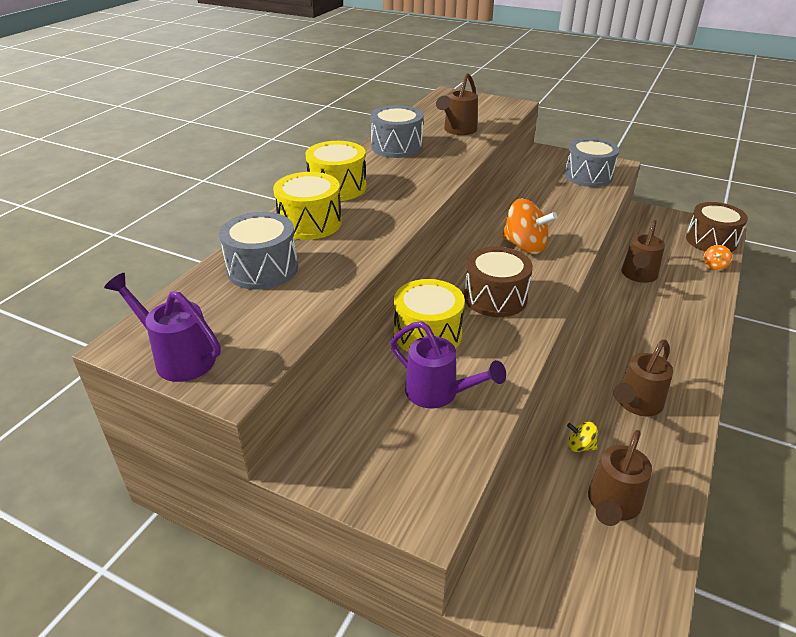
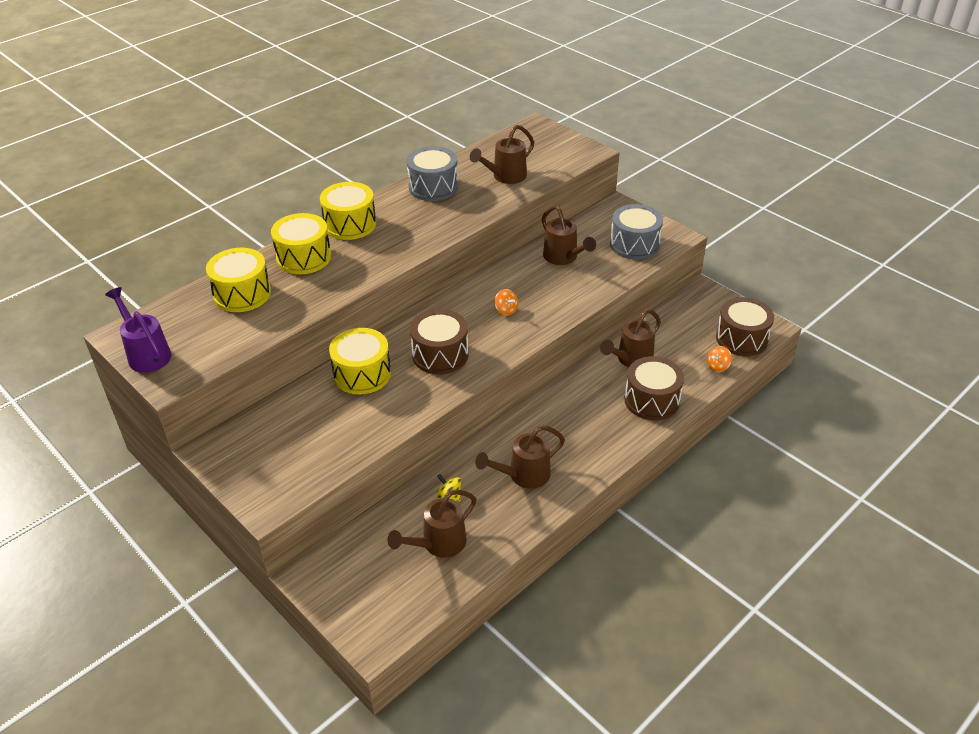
camera: 20 degrees right, 5 degrees up
(262, 269) = (242, 294): grey drum -> yellow drum
(438, 393) = (335, 424): purple watering can -> none
(524, 246) = (506, 310): orange spinning top -> orange spinning top, size x0.49
(537, 196) = (563, 258): none -> brown watering can
(688, 305) = (651, 400): none -> brown drum

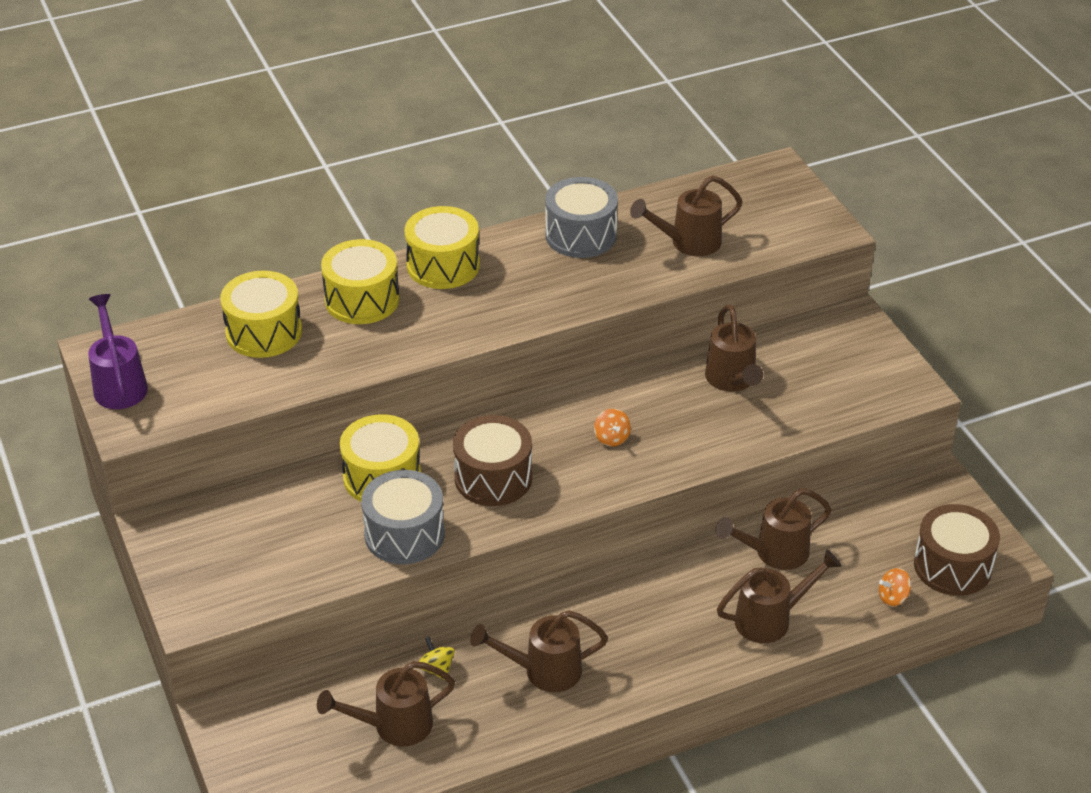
camera: 20 degrees right, 0 degrees up
(634, 244) = (845, 386): grey drum -> grey drum (404, 534)
(651, 400) = (770, 619): brown drum -> brown watering can

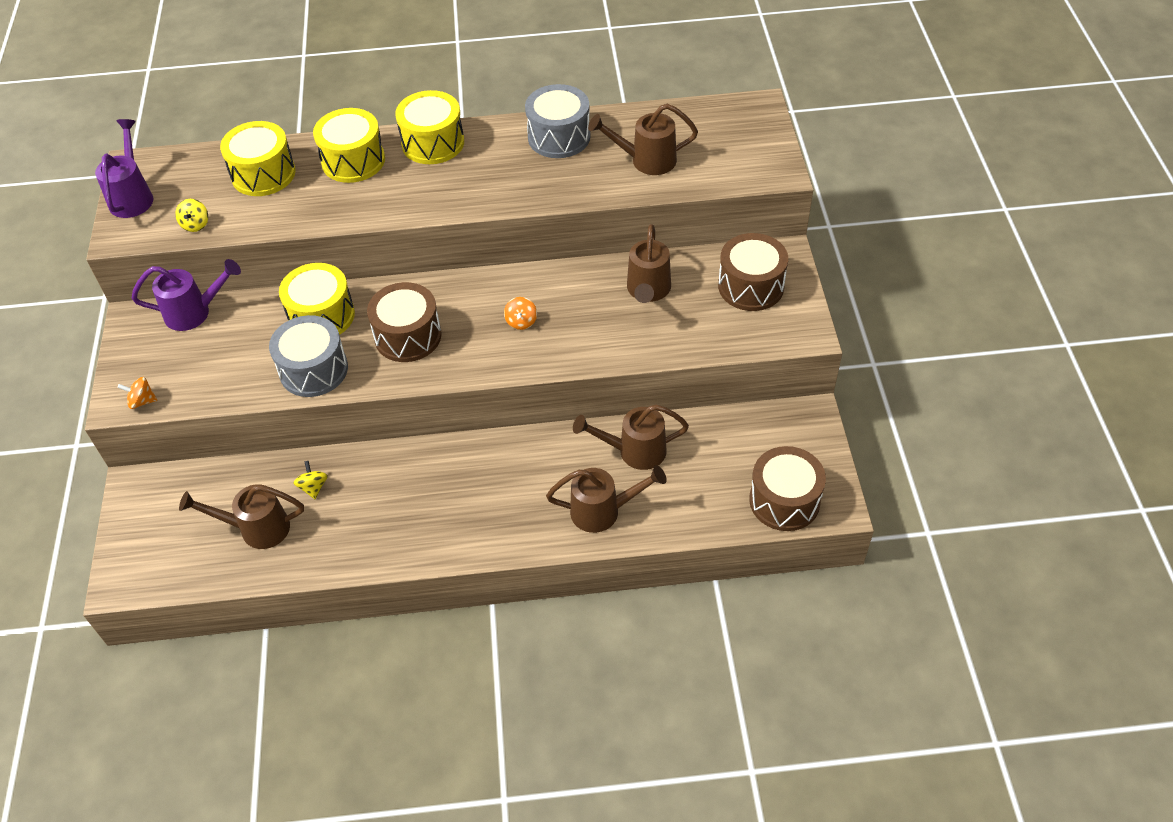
camera: 20 degrees right, 10 degrees up
(215, 399) = (195, 224): none -> yellow spinning top
(228, 504) = (194, 312): none -> purple watering can
(544, 671) = (395, 511): brown watering can -> none
(837, 355) = (751, 286): none -> brown drum
(893, 597) = (718, 517): orange spinning top -> orange spinning top (142, 401)

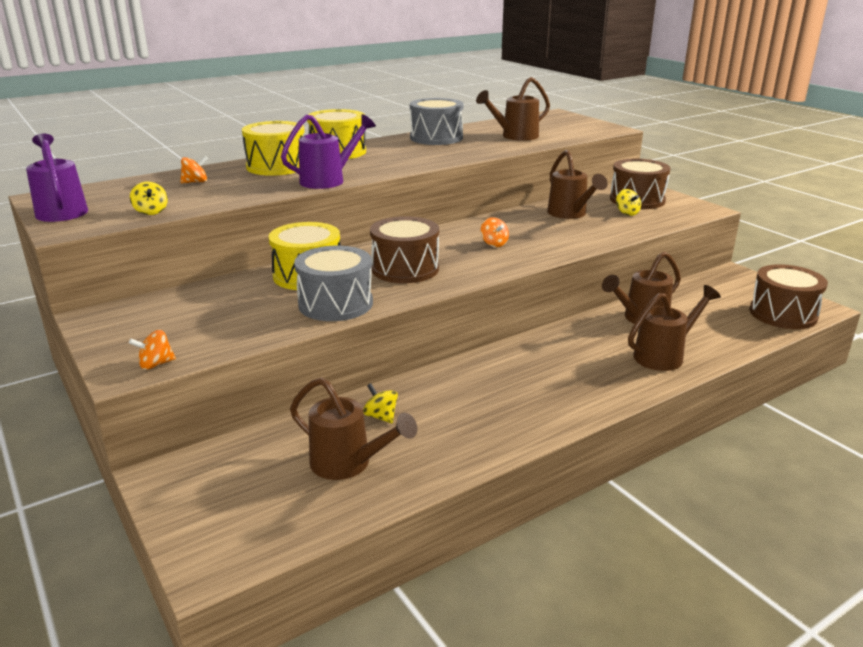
camera: 30 degrees left, 25 degrees down
(194, 312) = (166, 300): purple watering can -> purple watering can (328, 180)
(257, 528) = (348, 464): brown watering can -> brown watering can turned 120 degrees counterclockwise
(263, 174) = (195, 182): yellow drum -> orange spinning top
(710, 310) = (627, 213): none -> yellow spinning top

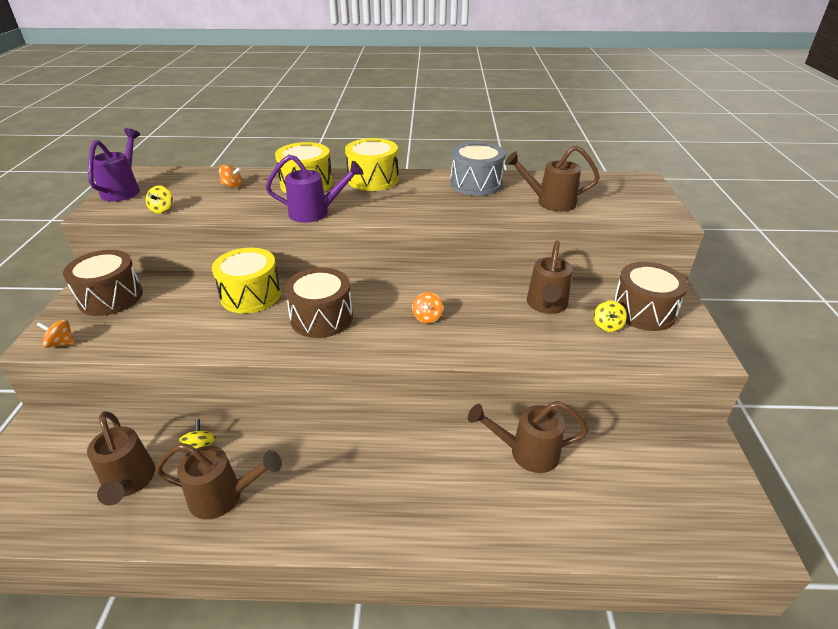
camera: 35 degrees right, 10 degrees up
(335, 304) = (227, 335): grey drum -> none
(664, 355) = (491, 512): brown watering can -> brown watering can (223, 496)
(783, 314) = (696, 527): brown drum -> brown drum (111, 297)

